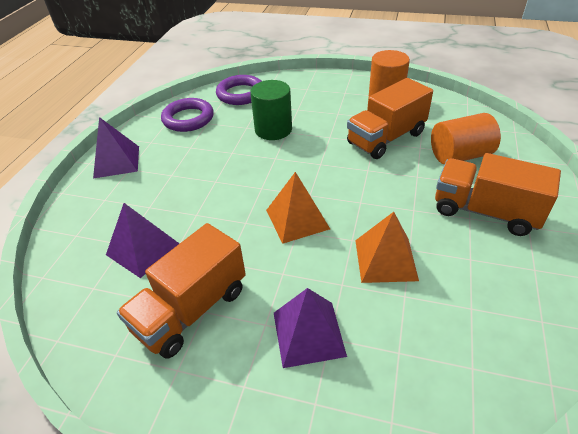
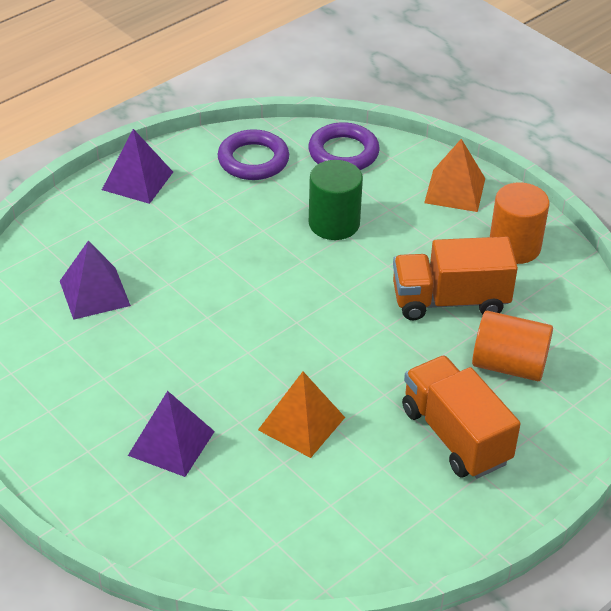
camera: 30 degrees right, 0 degrees up
(191, 309) = (94, 370): orange truck -> none
(297, 219) = (259, 340): orange pyramid -> orange pyramid (455, 190)

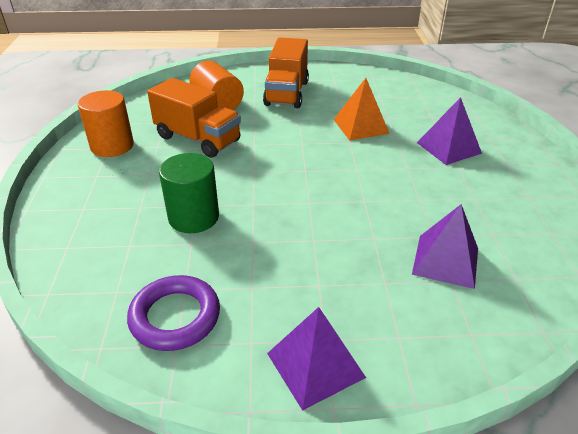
camera: 140 degrees left, 5 degrees down
(343, 153) = (92, 274): purple ring -> none
(455, 190) = (76, 195): orange pyramid -> none

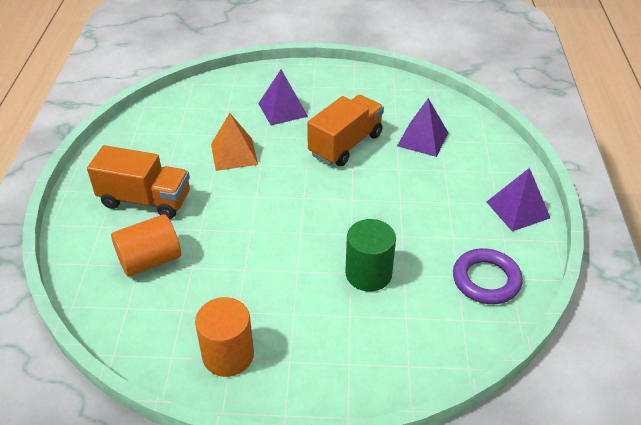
camera: 85 degrees left, 5 degrees up
(198, 139) = (230, 276): orange truck -> orange truck (345, 144)

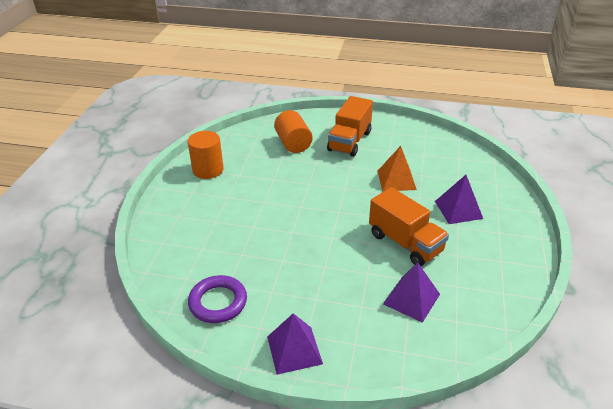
camera: 100 degrees right, 5 degrees down
(368, 274) = (249, 235): green cylinder -> none

